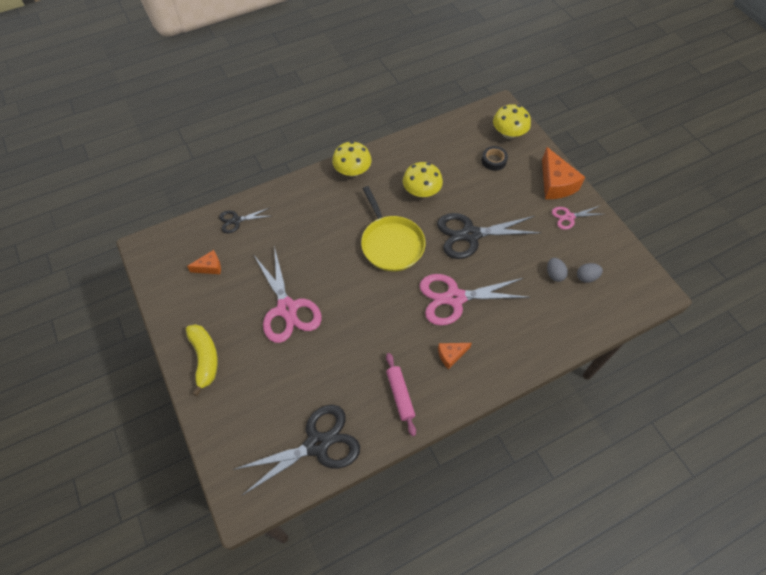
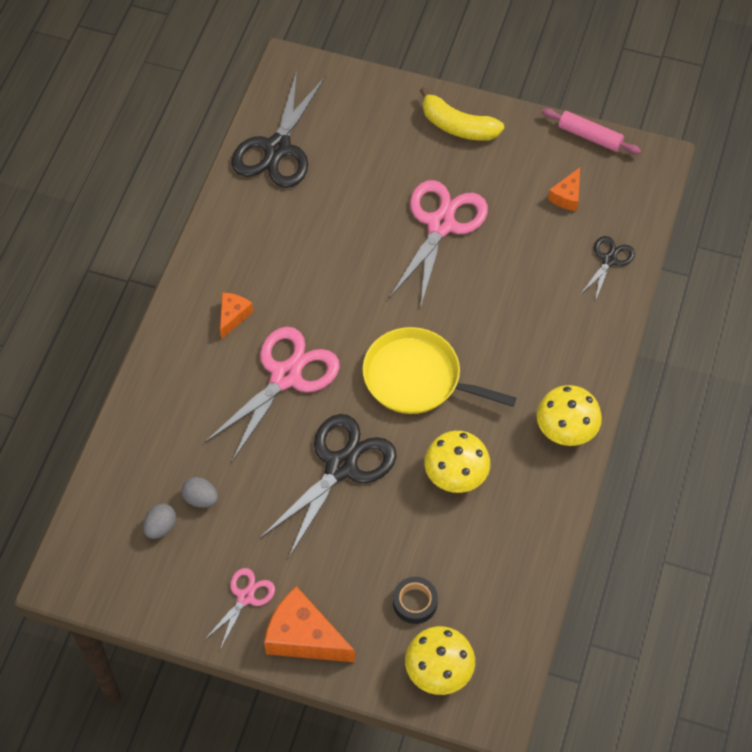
camera: 135 degrees right, 0 degrees up
(287, 309) = (440, 224): pink scissors -> pink scissors turned 90 degrees clockwise
(400, 395) = (246, 242): pink rolling pin -> pink rolling pin (590, 136)

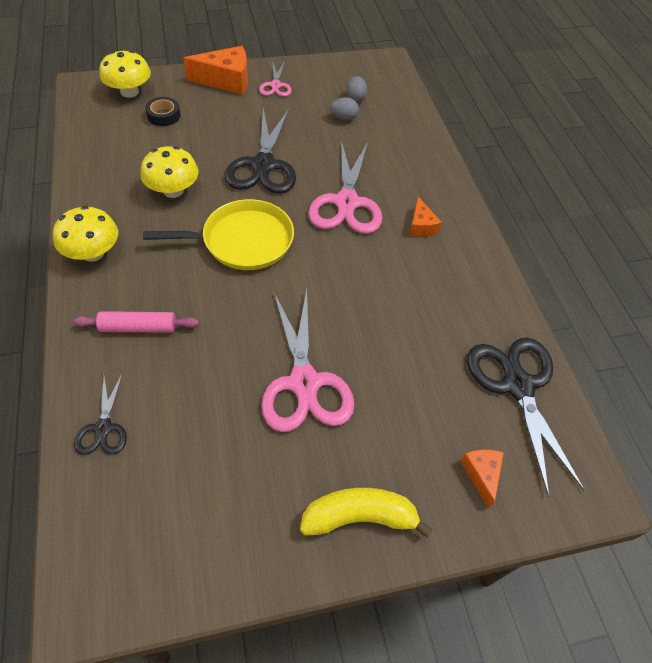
camera: 145 degrees right, 5 degrees down
(567, 196) = (182, 486): orange cheese -> orange cheese (481, 474)
(590, 136) = (187, 595): pink rolling pin -> pink rolling pin (138, 327)

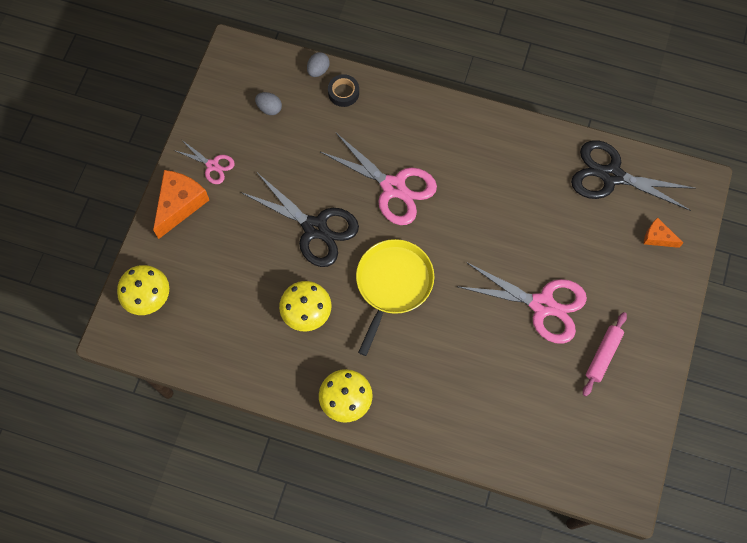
camera: 55 degrees left, 15 degrees up
(103, 428) = (513, 446): black scissors -> none
(138, 327) = (439, 393): pink rolling pin -> pink rolling pin (603, 355)
(164, 115) = (201, 280): black tape -> black tape (343, 93)
(344, 118) = (291, 133): grey egg -> grey egg (318, 70)
(359, 517) = (649, 321): yellow banana -> none
(421, 226) = (447, 148): orange cheese -> none

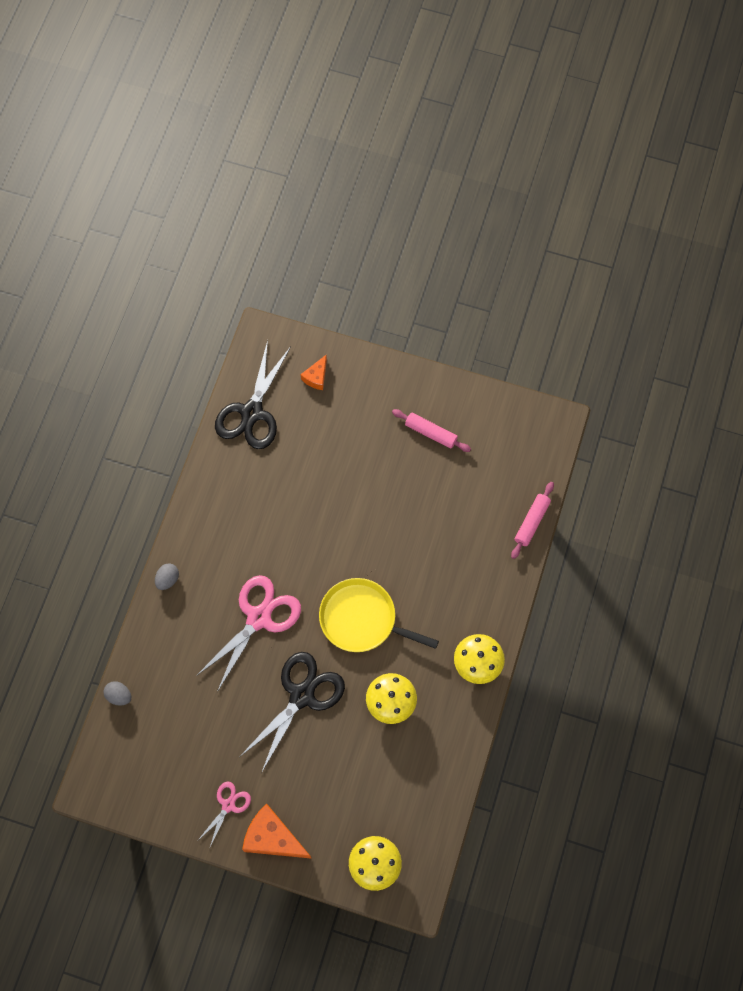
camera: 90 degrees left, 0 degrees up
(269, 108) = (163, 747): grey egg -> grey egg (168, 579)
(343, 93) = (148, 668): black tape -> none
(505, 463) = (532, 522): none -> pink rolling pin
(542, 305) = (383, 482): pink scissors -> none

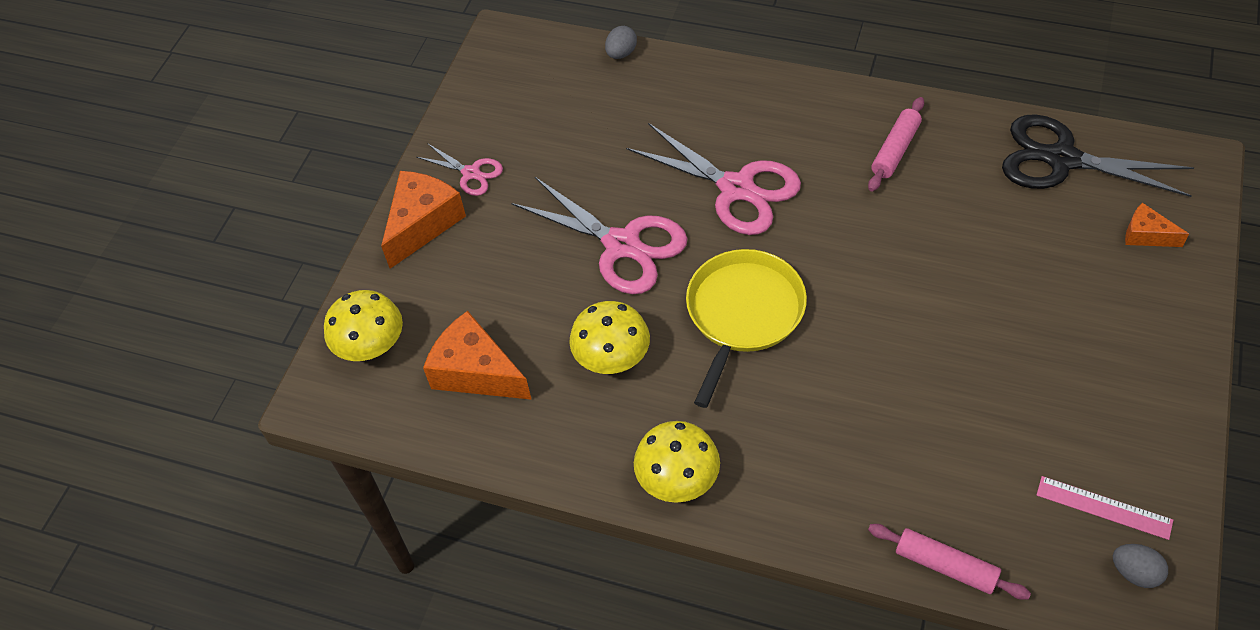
camera: 95 degrees right, 15 degrees down
(168, 579) = (784, 87): grey egg -> grey egg (1134, 573)
(302, 695) = (622, 245): black scissors -> pink scissors
(399, 790) = (476, 372): none -> orange cheese
(431, 433) = (1086, 400): pink rolling pin -> pink rolling pin (895, 150)
(497, 437) = (1104, 507): none -> pink ruler

